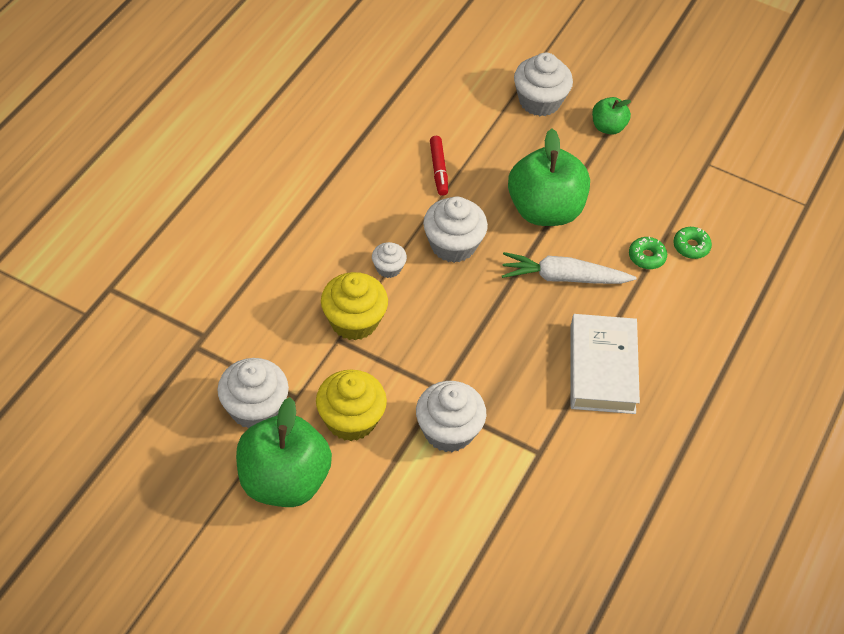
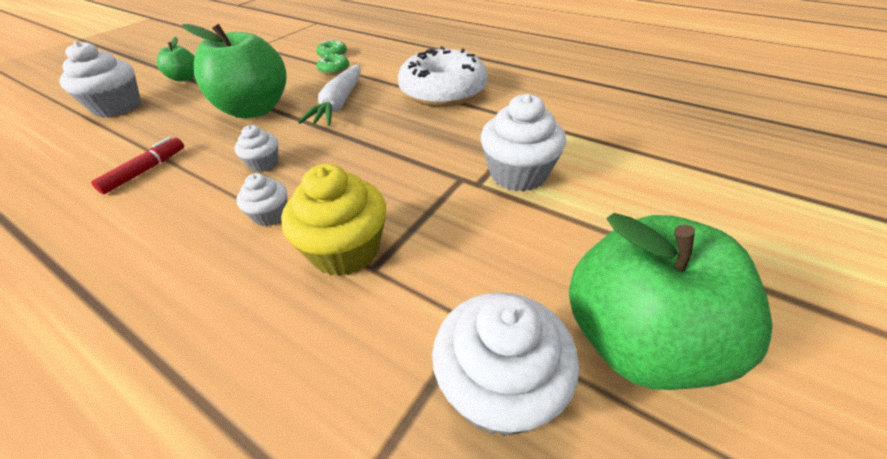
camera: 80 degrees left, 10 degrees down
(351, 420) = (511, 256): yellow cupcake -> none
(438, 169) = (145, 170): red marker -> red marker turned 60 degrees counterclockwise
(453, 245) = (264, 163): white cupcake -> white cupcake, size x0.54
(602, 369) = (443, 91): white book -> white donut

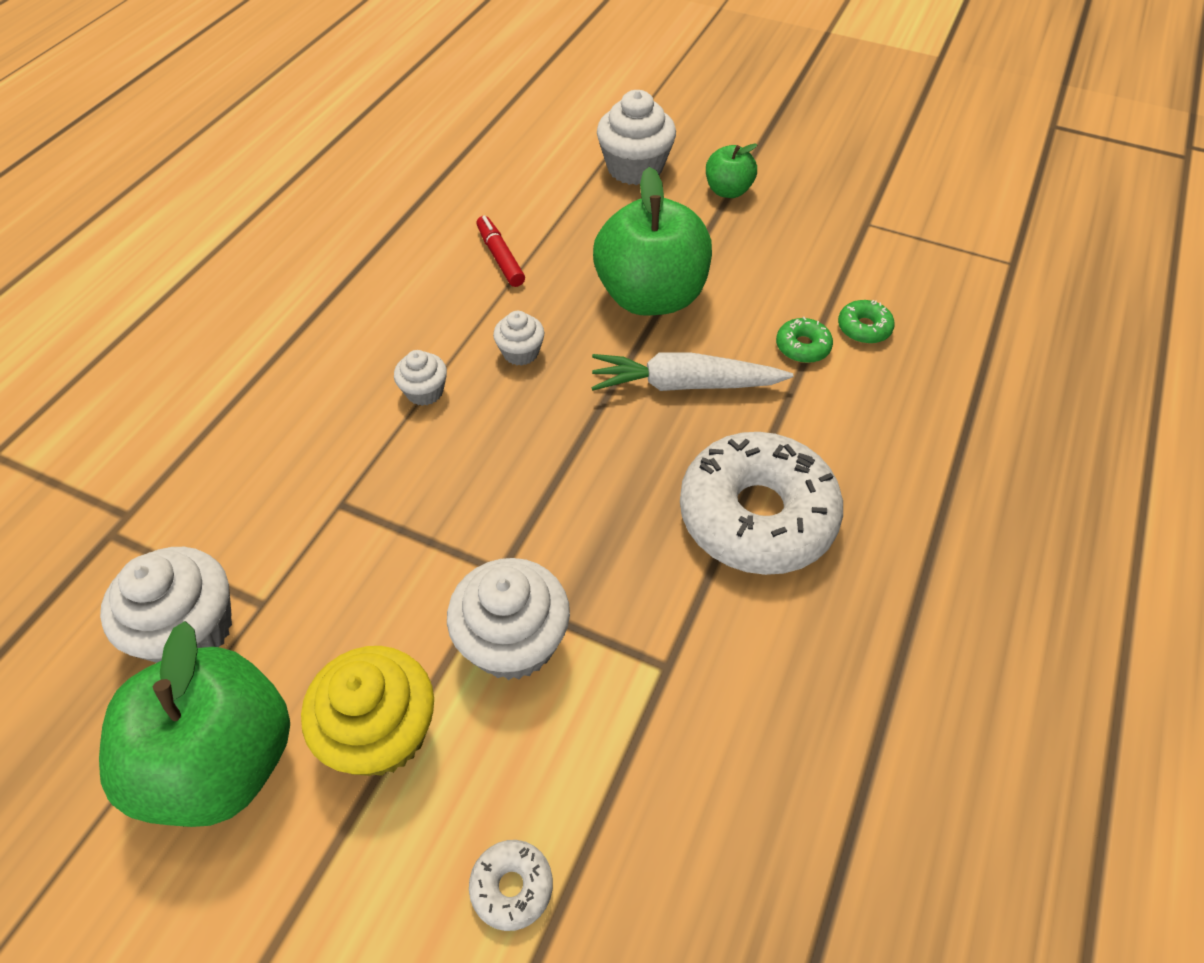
camera: 80 degrees right, 10 degrees up
(145, 170) = (500, 257): red marker -> red marker turned 135 degrees counterclockwise
(345, 250) = (367, 473): yellow cupcake -> yellow cupcake (382, 732)
(678, 179) = (512, 887): none -> white donut

